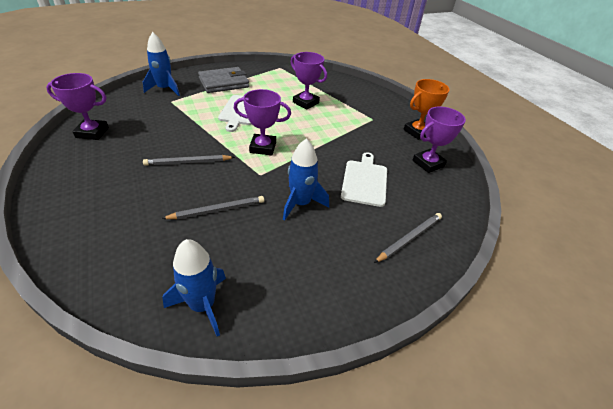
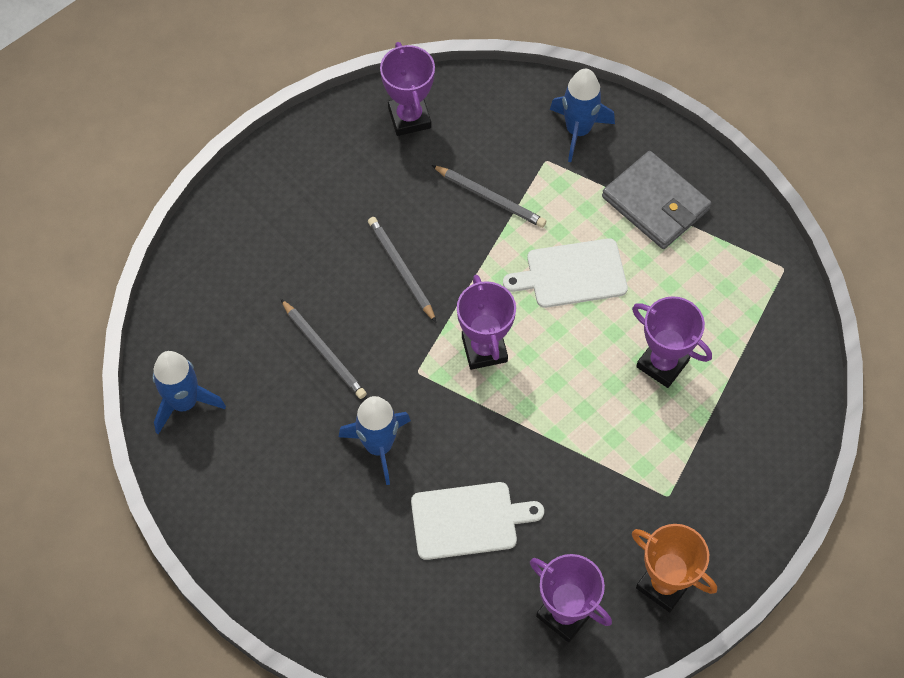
camera: 75 degrees right, 20 degrees up
(305, 102) = (662, 363): purple trophy -> purple trophy turned 75 degrees counterclockwise
(409, 238) = (367, 604): grey pencil -> grey pencil (490, 198)

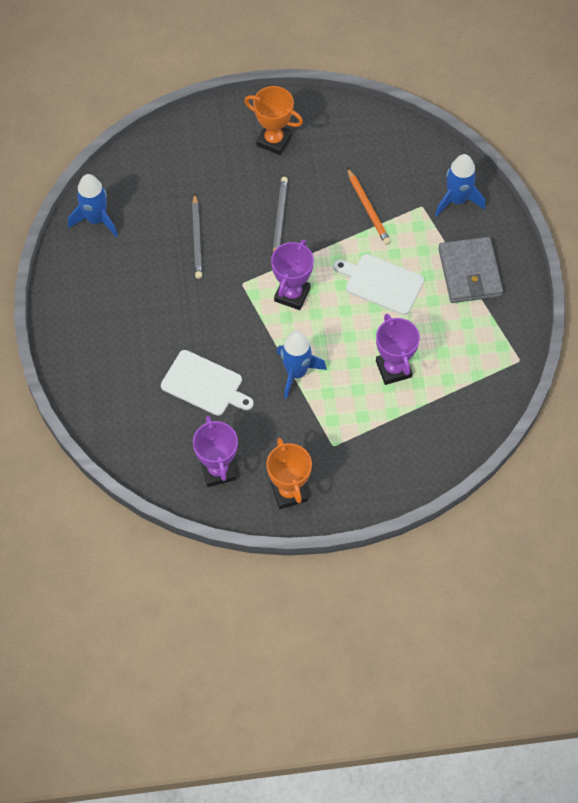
camera: 35 degrees right, 0 degrees up
(323, 183) = (274, 140): none -> orange trophy
(378, 446) = (186, 311): blue rocket -> blue rocket (296, 372)
(409, 118) = (357, 131): purple trophy -> none
(490, 198) = (368, 208): grey pencil -> orange pencil

